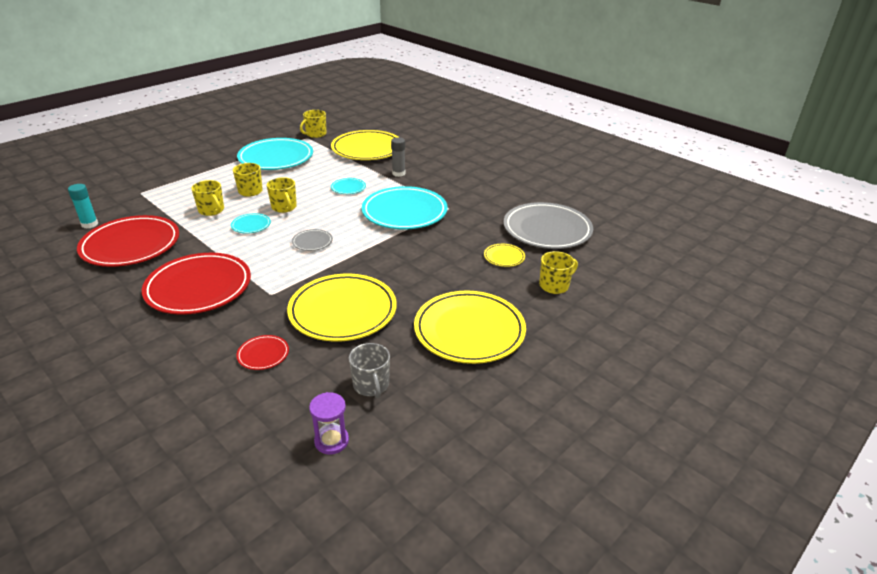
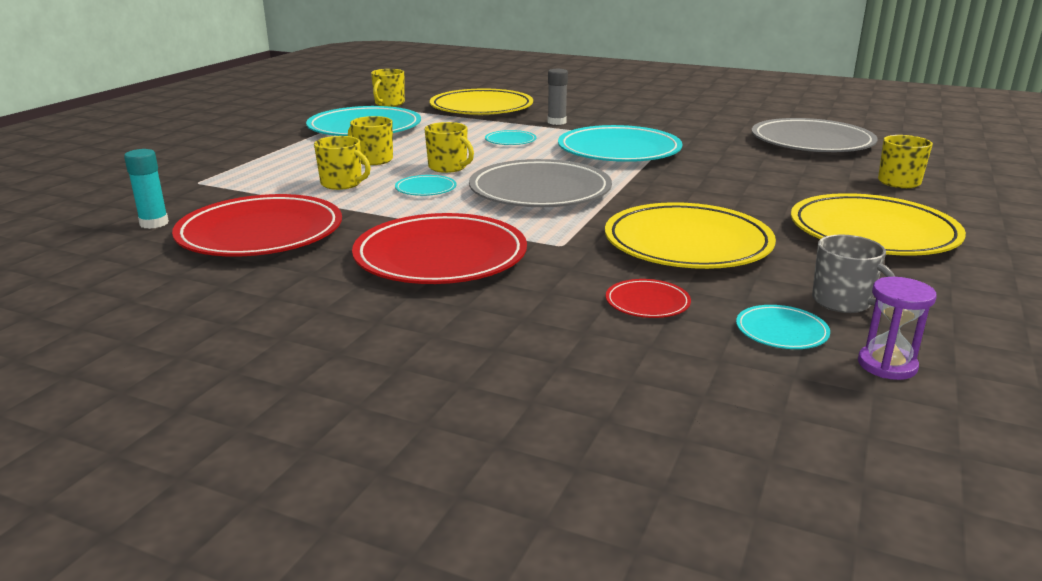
camera: 20 degrees left, 10 degrees down
(307, 398) = (781, 331): none -> turquoise plate
(312, 242) = (540, 191): grey plate -> grey plate, size x2.30
(504, 257) = (803, 169): yellow plate -> none

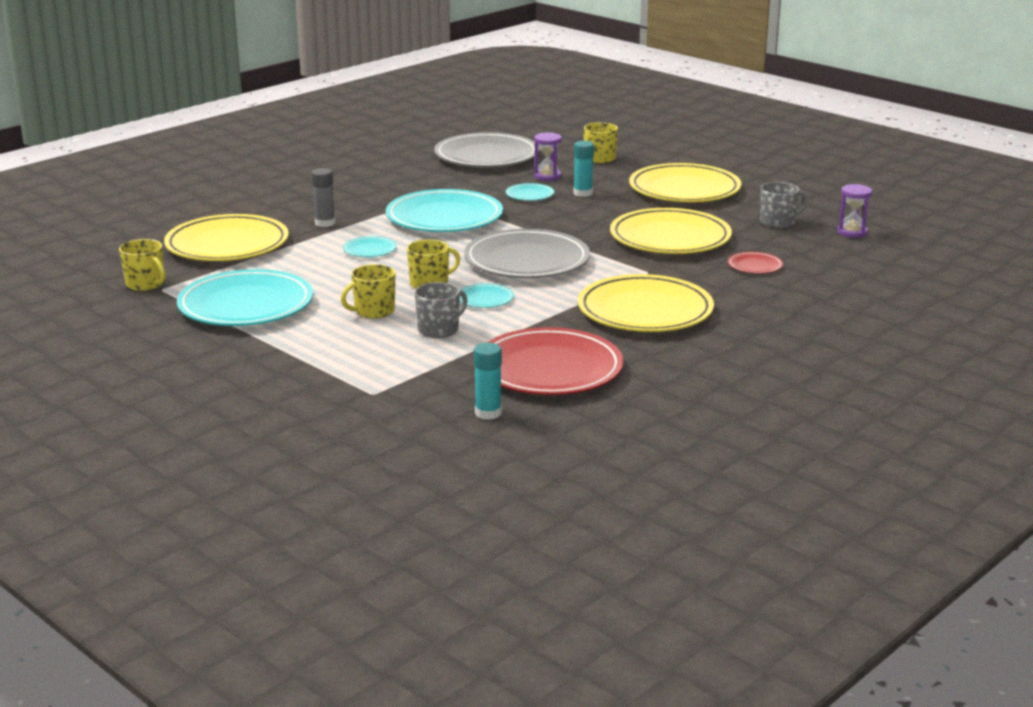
camera: 70 degrees left, 0 degrees up
(342, 184) = (439, 330): yellow mug -> grey mug
(440, 256) = (645, 310): red plate -> yellow plate
(770, 188) = (583, 193): none -> turquoise glue stick
(781, 331) = (806, 244): turquoise plate -> turquoise plate (530, 195)
(796, 169) = (547, 176): none -> purple hourglass

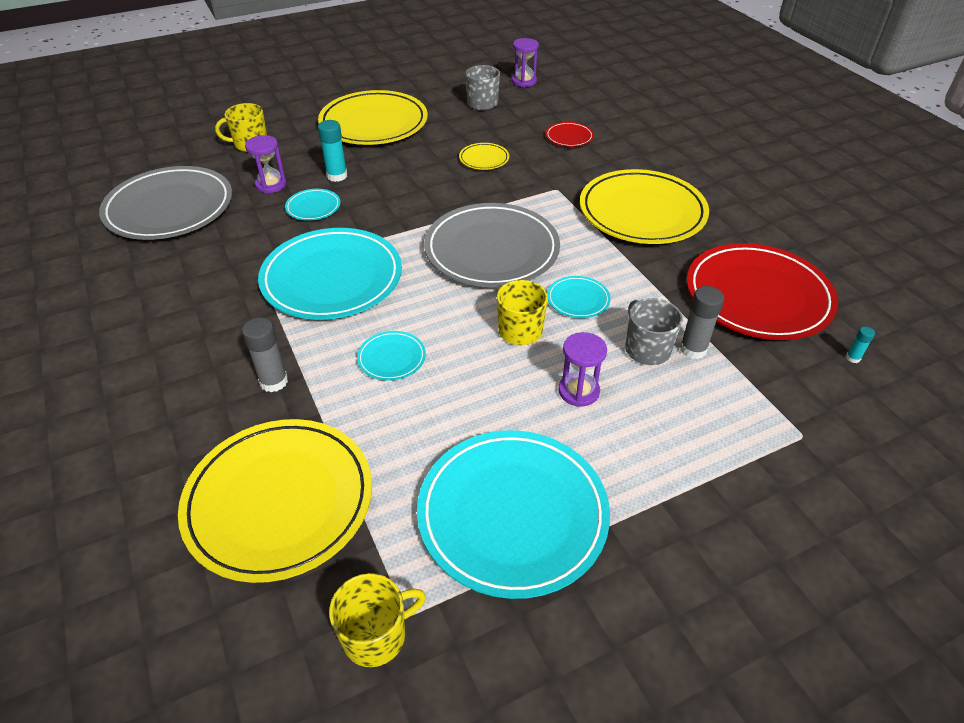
camera: 70 degrees left, 20 degrees up
(373, 311) = (578, 391): yellow mug -> purple hourglass
(452, 347) = (693, 349): none -> grey glue stick
(488, 413) = (853, 358): turquoise glue stick -> turquoise glue stick, size x0.51
(670, 238) = (484, 159): yellow plate -> yellow plate, size x0.43

